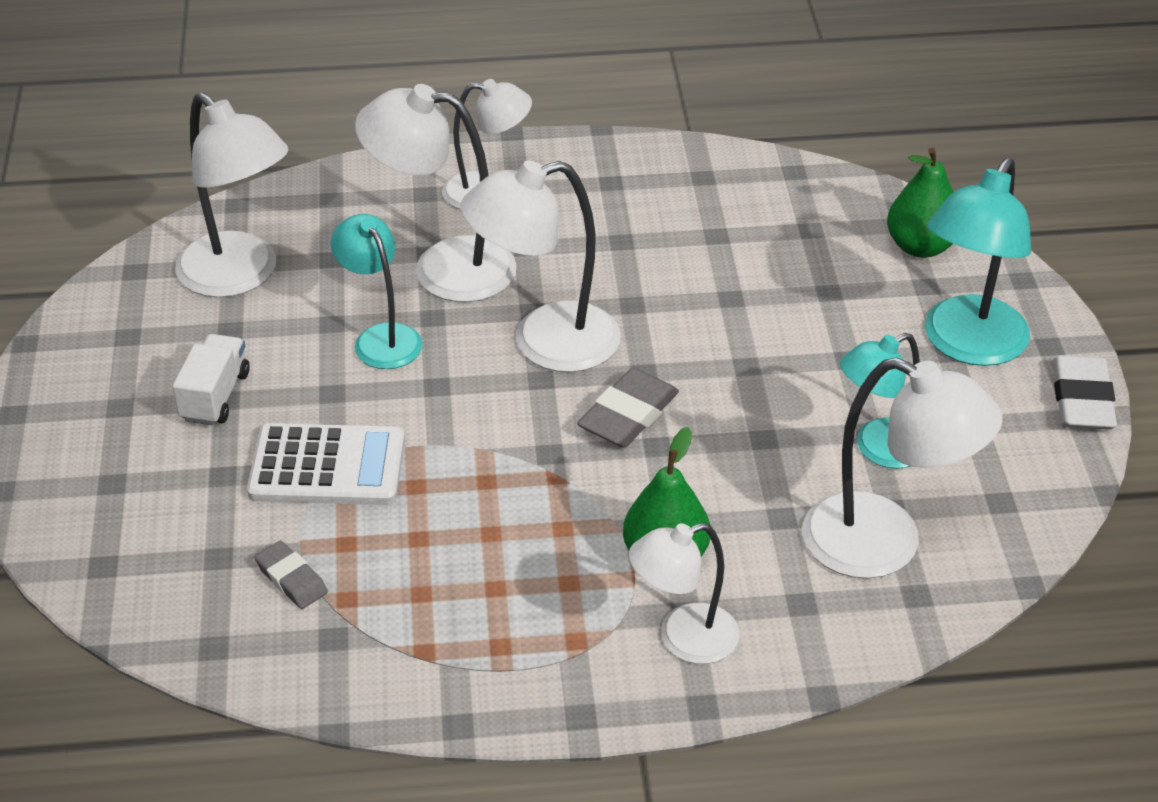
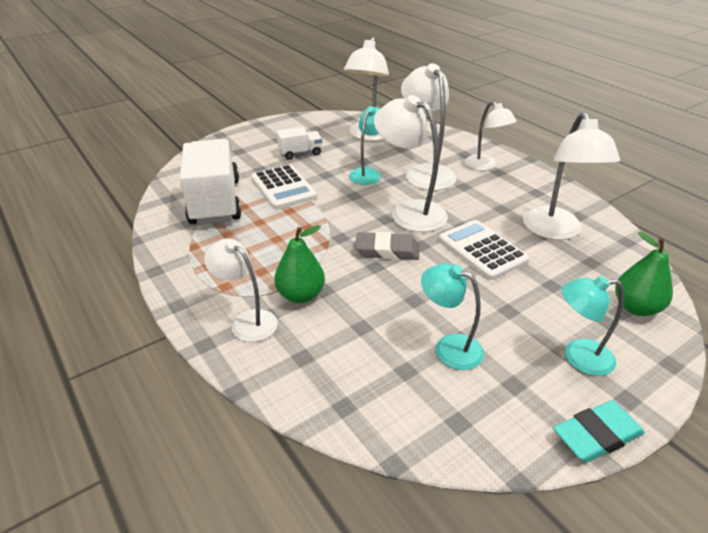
camera: 60 degrees right, 5 degrees down
(291, 579) = (215, 201): grey eraser -> white truck
(707, 315) = (482, 250): none -> white calculator
(885, 545) = (373, 377): white lamp -> white lamp (555, 231)
(967, 346) = (578, 357): turquoise lamp -> turquoise lamp, size x0.65
(1082, 399) = (596, 435): white eraser -> turquoise eraser

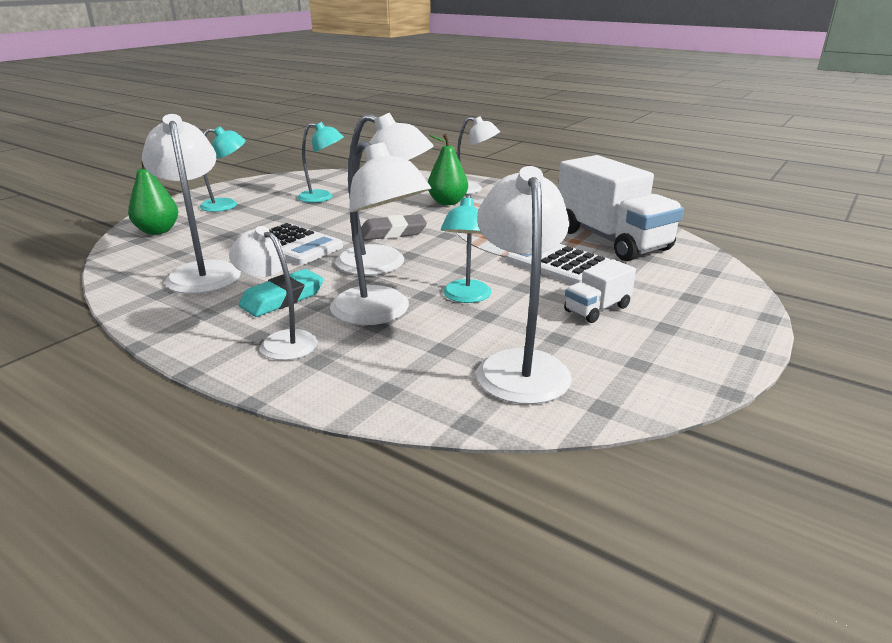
camera: 160 degrees right, 10 degrees down
(596, 435) = (232, 185): turquoise eraser -> turquoise eraser (282, 298)

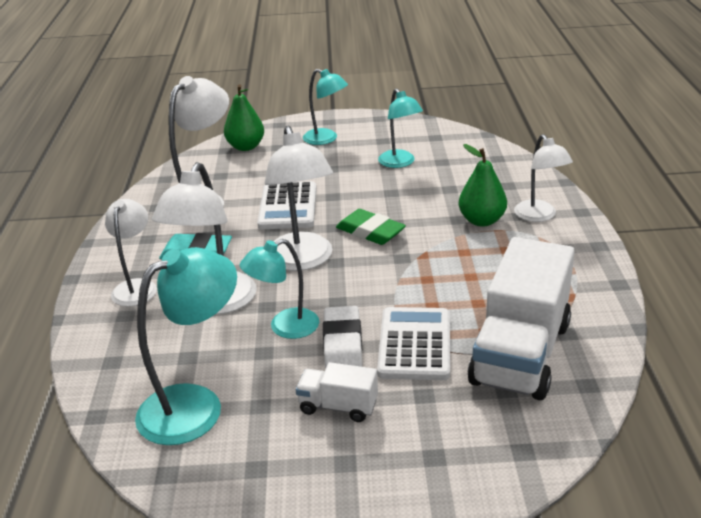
camera: 55 degrees right, 5 degrees up
(393, 232) = (370, 232): grey eraser -> green eraser
(520, 284) = (342, 343): none -> white eraser
(520, 365) = (195, 405): white lamp -> turquoise lamp

